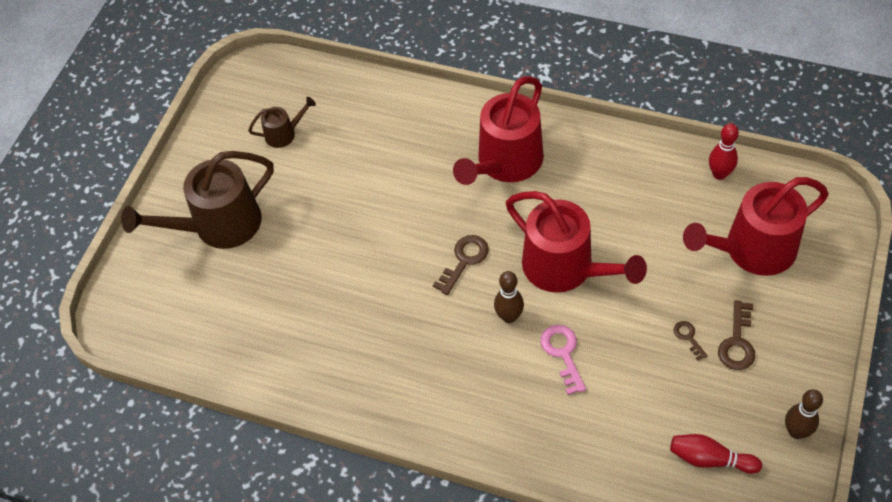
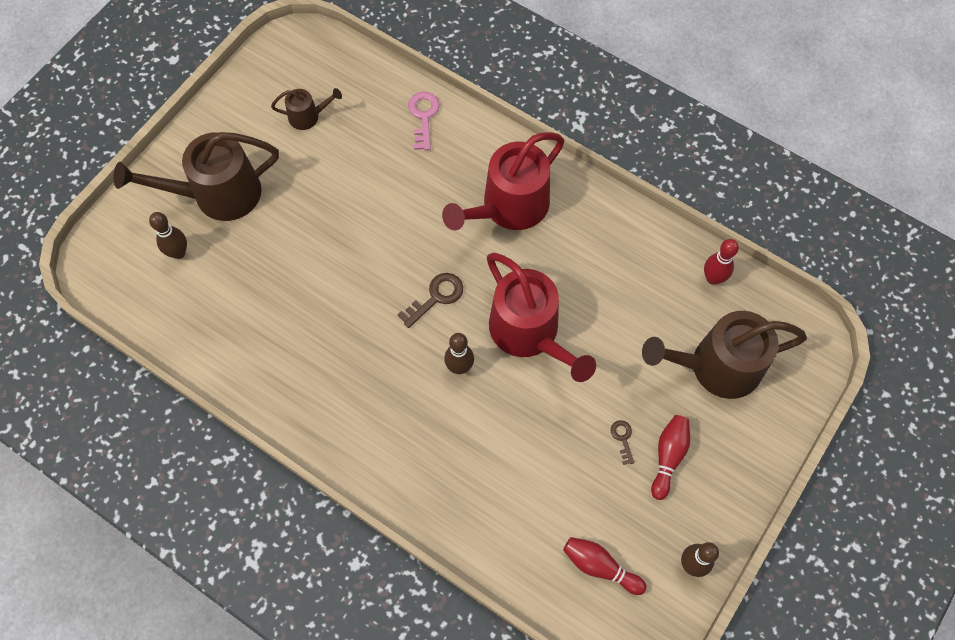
camera: 10 degrees right, 10 degrees up
(197, 288) = (178, 252): none -> brown bowling pin
(563, 354) = (497, 420): pink key -> pink key (423, 117)
(737, 342) = (668, 457): brown key -> red bowling pin
(752, 250) = (717, 367): red watering can -> brown watering can

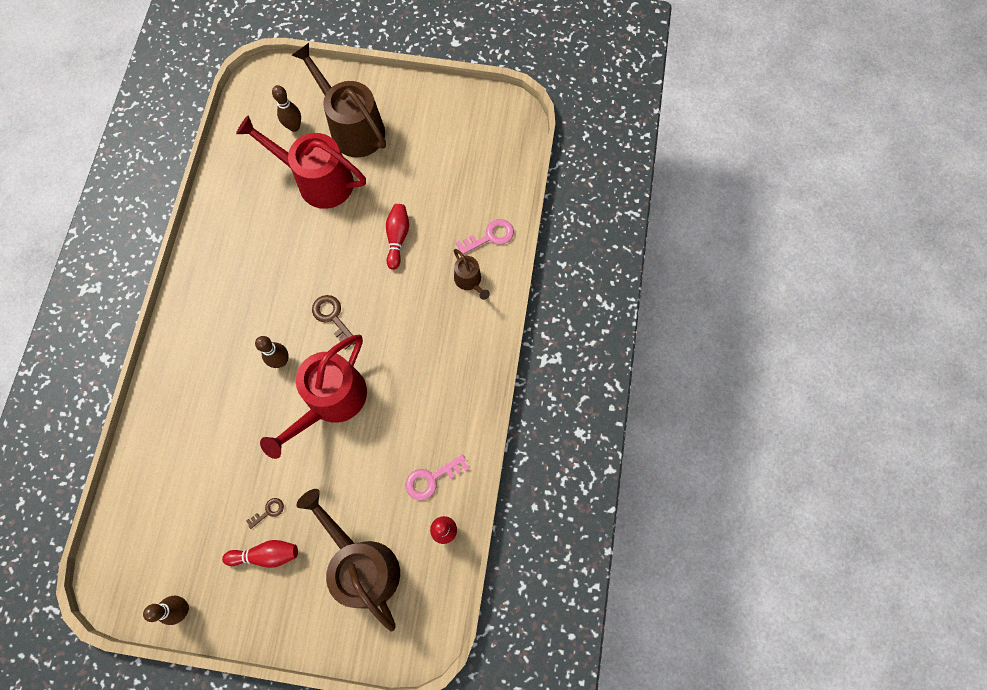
camera: 65 degrees right, 5 degrees up
(308, 116) = (448, 155): brown watering can -> brown watering can (469, 281)
(436, 297) = (333, 318): brown key -> brown key turned 150 degrees counterclockwise
(509, 207) = (437, 337): red watering can -> red watering can (318, 181)
(600, 566) = (156, 536): red bowling pin -> red bowling pin (397, 238)
(655, 269) = (432, 479): none -> pink key

